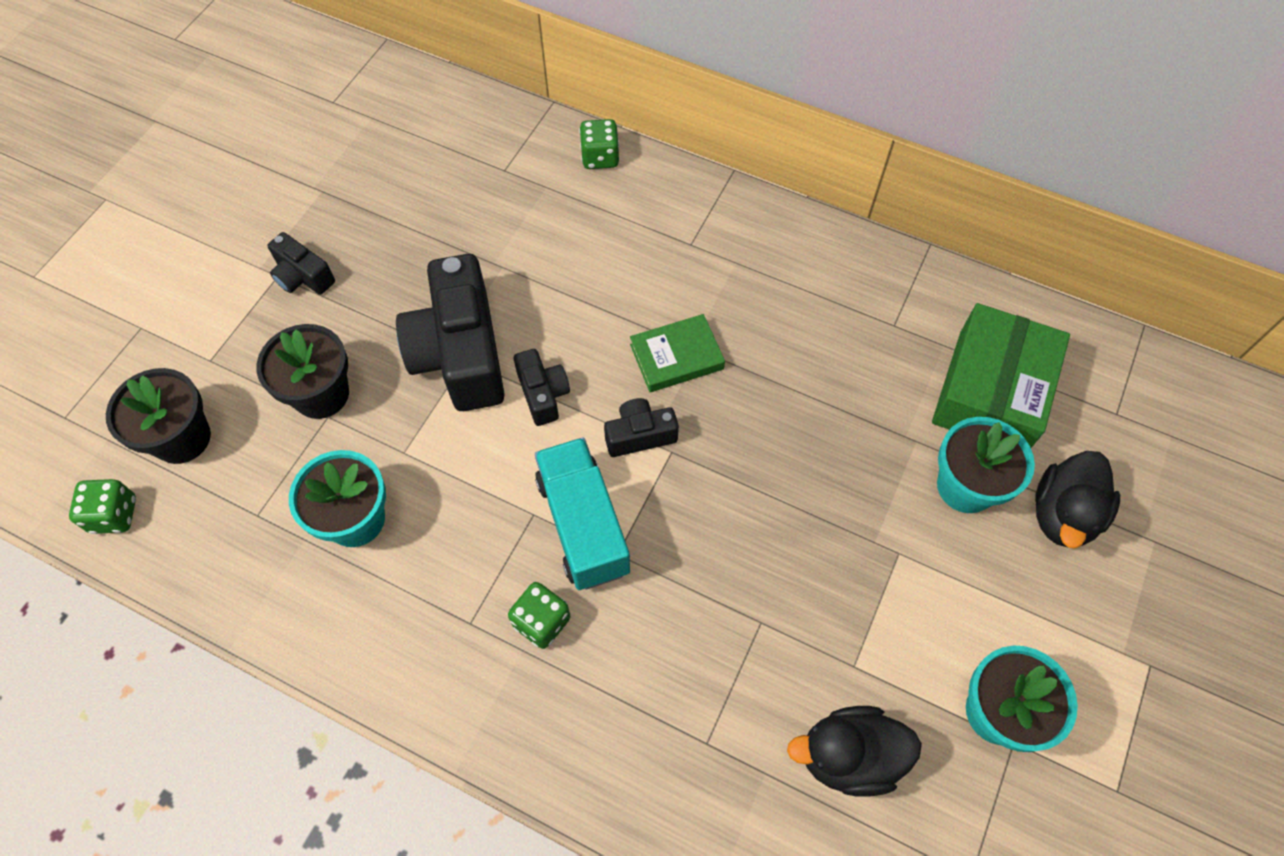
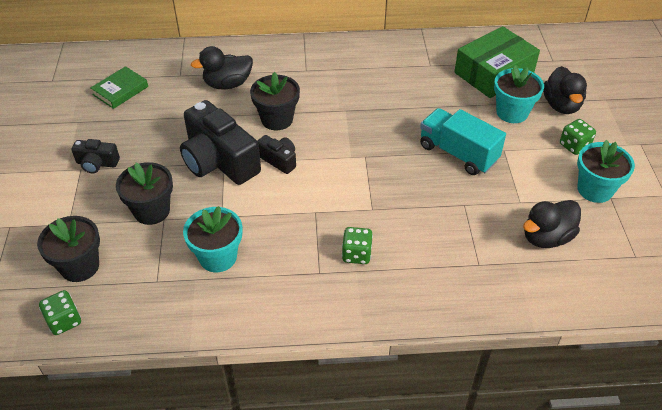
camera: 30 degrees left, 15 degrees down
(559, 218) = (227, 84): none -> black duck
(583, 525) = (345, 205): turquoise truck -> turquoise truck (458, 153)
(588, 318) = (277, 119): none -> black flower pot
(600, 157) = (229, 52): green dice -> green dice (574, 146)
(640, 435) = (343, 156): black camera -> none
(676, 357) = (336, 117): green book -> green book (120, 90)
(991, 392) = (494, 73): green box -> green box turned 60 degrees clockwise

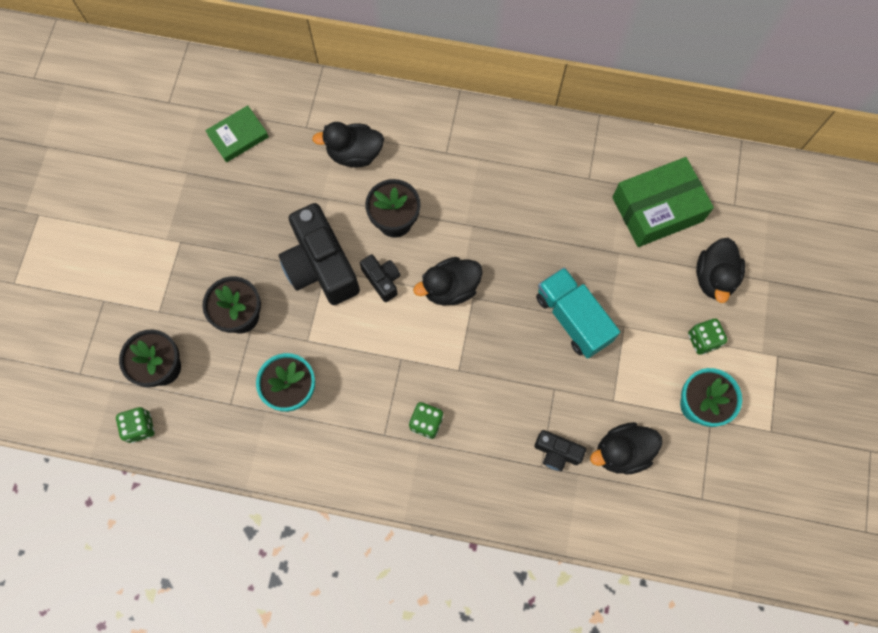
camera: 15 degrees right, 25 degrees up
(97, 163) = (198, 238): black camera -> black camera (557, 452)
(342, 154) = (450, 288): none -> black duck
(512, 112) = (654, 274): turquoise flower pot -> none

